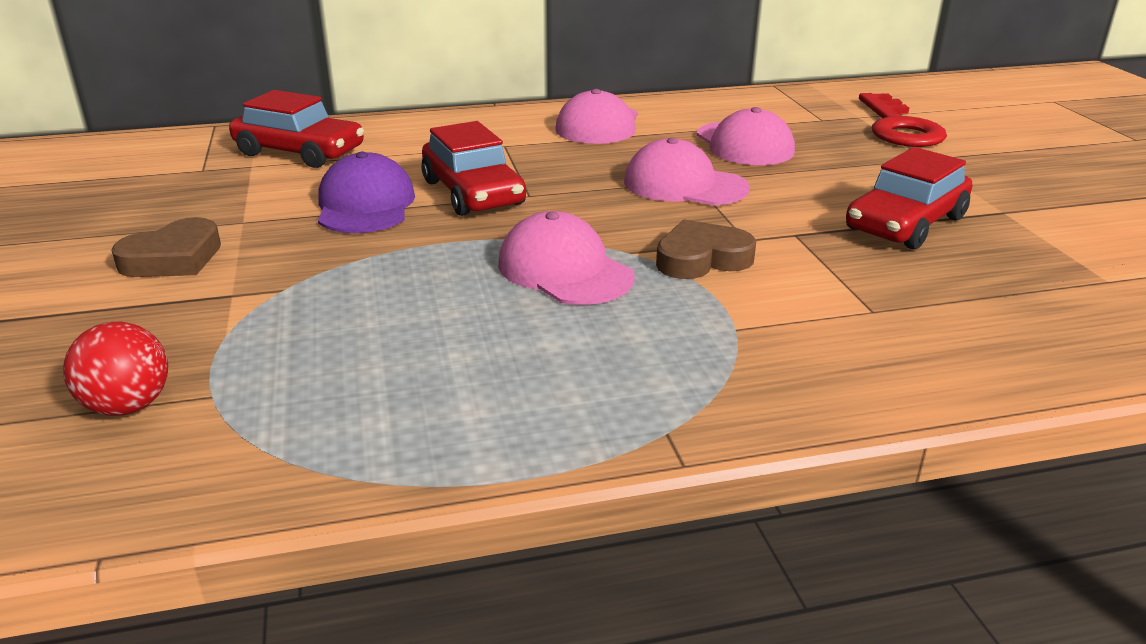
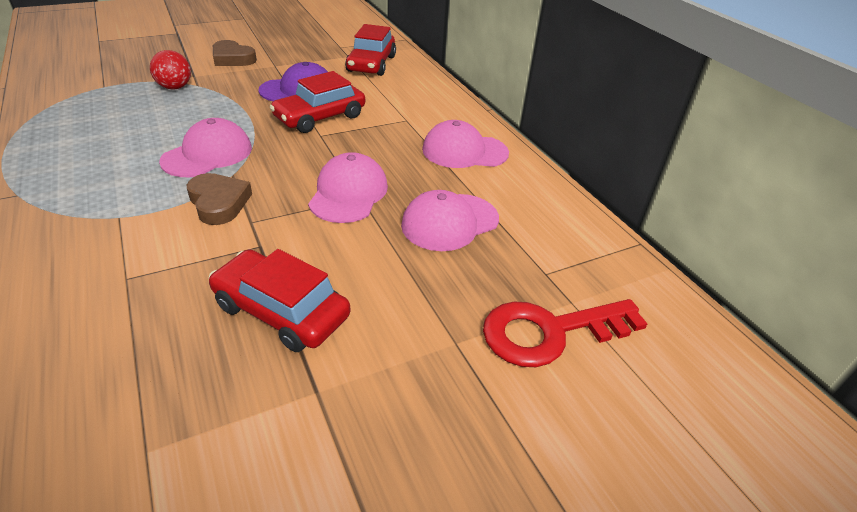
camera: 75 degrees right, 10 degrees up
(128, 406) = (101, 74): red ball -> red ball (175, 87)

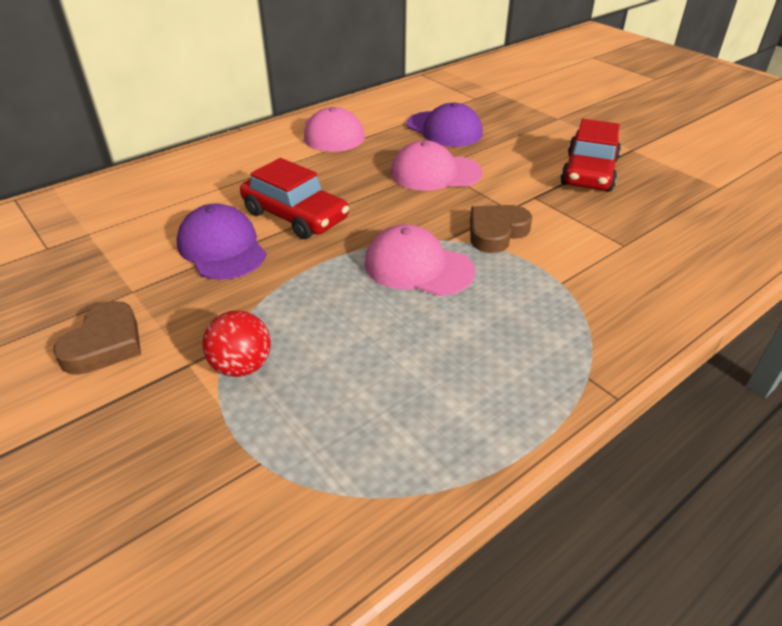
camera: 100 degrees left, 0 degrees up
(371, 64) = (120, 210): red car -> none
(449, 222) = (444, 129): pink cap -> purple cap
(549, 332) = (525, 95): red key -> none

